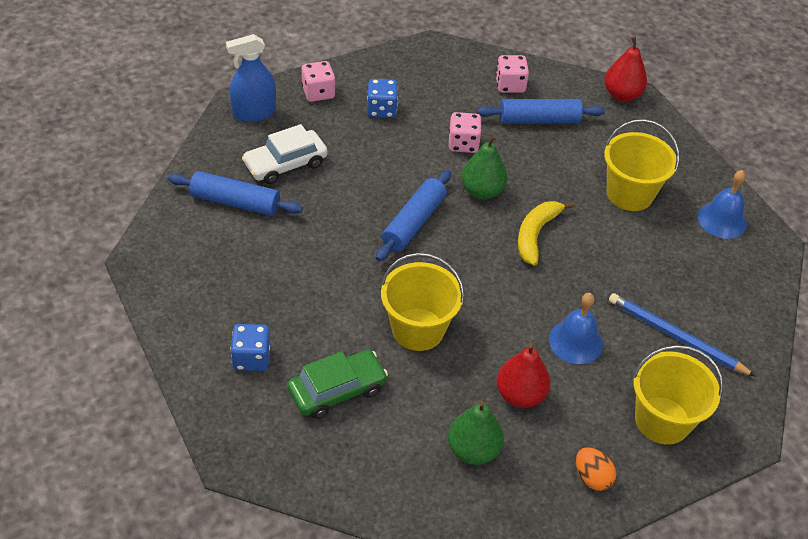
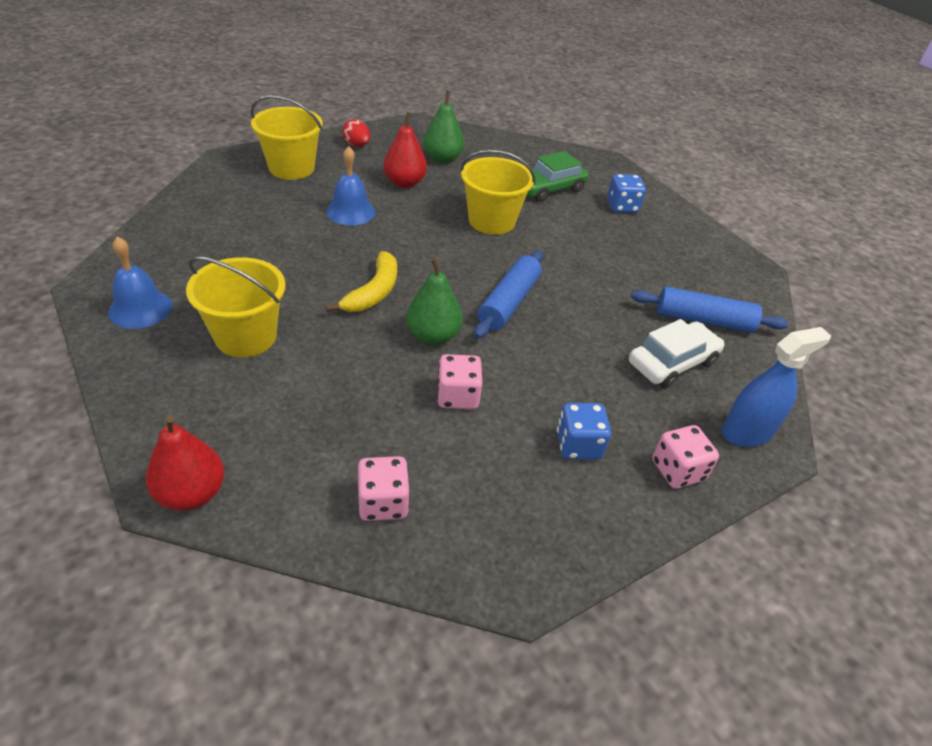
camera: 175 degrees right, 5 degrees down
(539, 120) = (345, 438): blue rolling pin -> none
(592, 477) = (357, 145): orange egg -> red egg
(676, 337) = (254, 213): blue pencil -> none

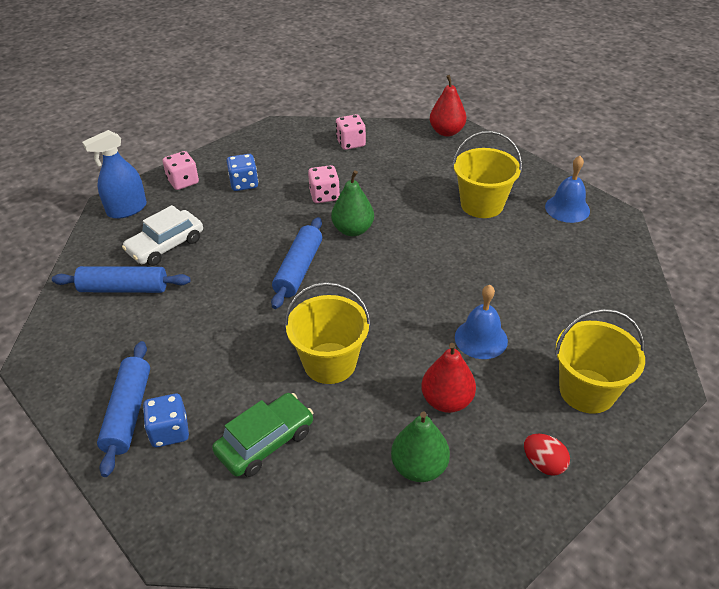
camera: 175 degrees right, 0 degrees up
(374, 292) = (412, 255): yellow banana -> none
(658, 222) = (128, 413): none -> blue rolling pin

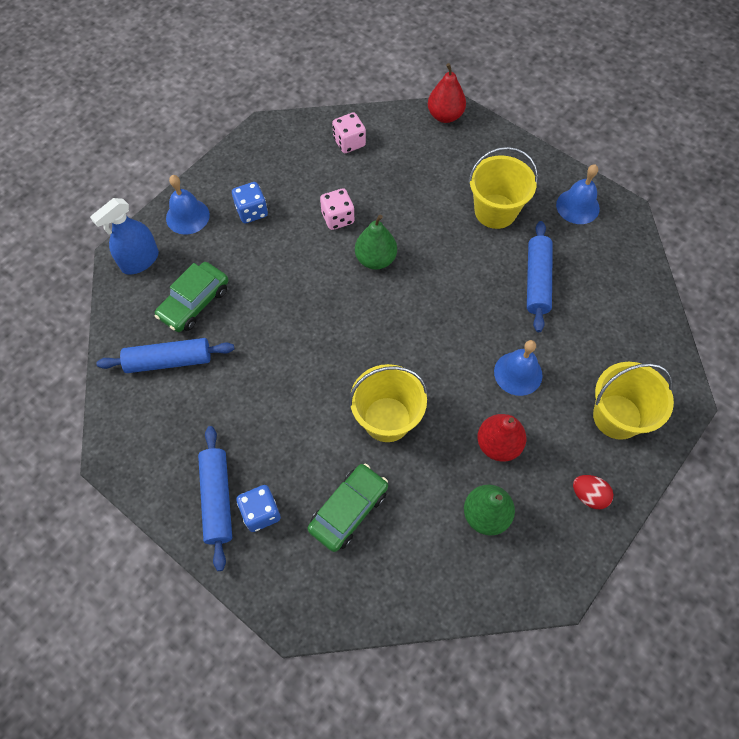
camera: 10 degrees left, 20 degrees up
(166, 246) = (194, 303): white car -> green car
(183, 181) = (187, 216): pink dice -> blue bell
(299, 269) = (333, 315): blue rolling pin -> blue rolling pin (537, 281)

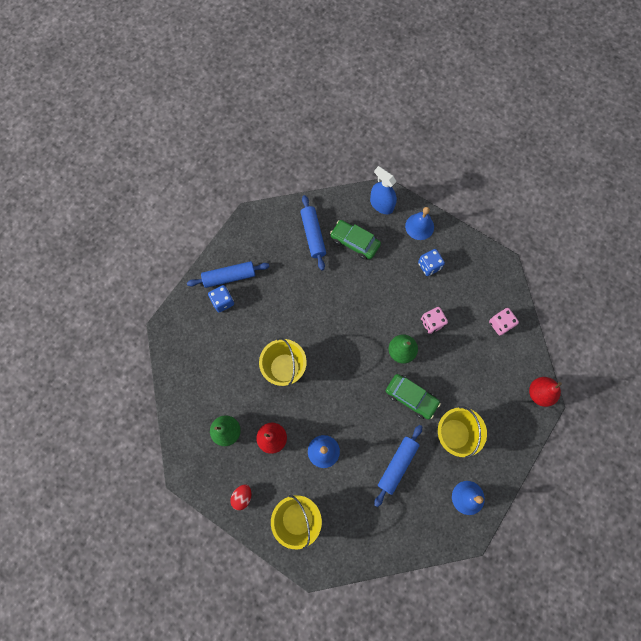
camera: 85 degrees right, 10 degrees up
(348, 510) = (226, 350): green car -> green car (411, 397)
(537, 281) = (397, 465): blue rolling pin -> blue rolling pin turned 60 degrees counterclockwise

